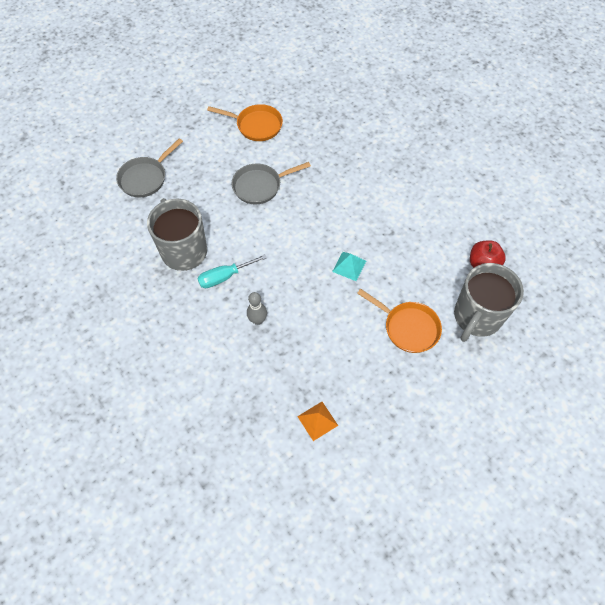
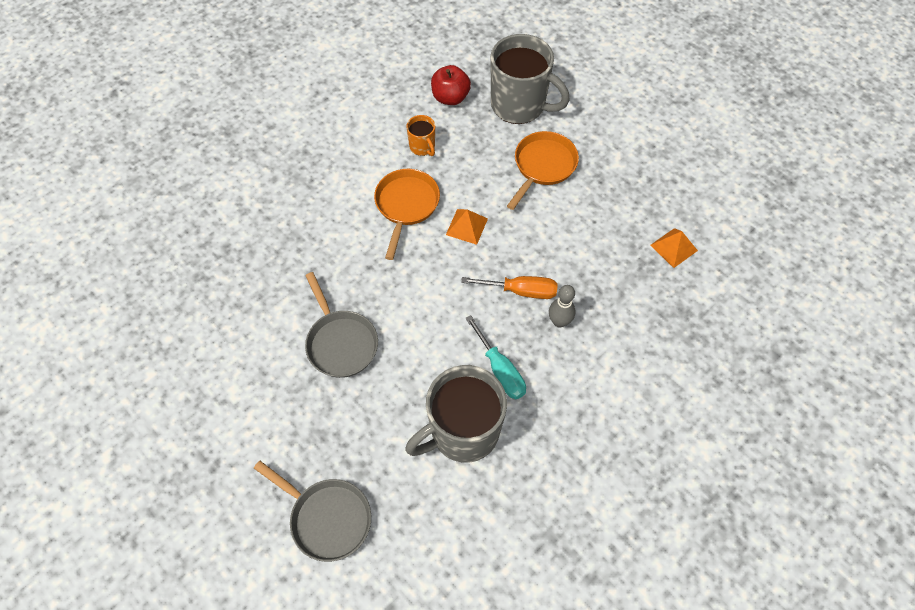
camera: 95 degrees left, 0 degrees up
(256, 125) = (219, 361): orange pan -> orange pan (406, 205)
(287, 297) = (520, 291): none -> orange screwdriver
(349, 266) = (467, 226): turquoise pyramid -> orange pyramid
(428, 241) = (422, 147): none -> orange mug

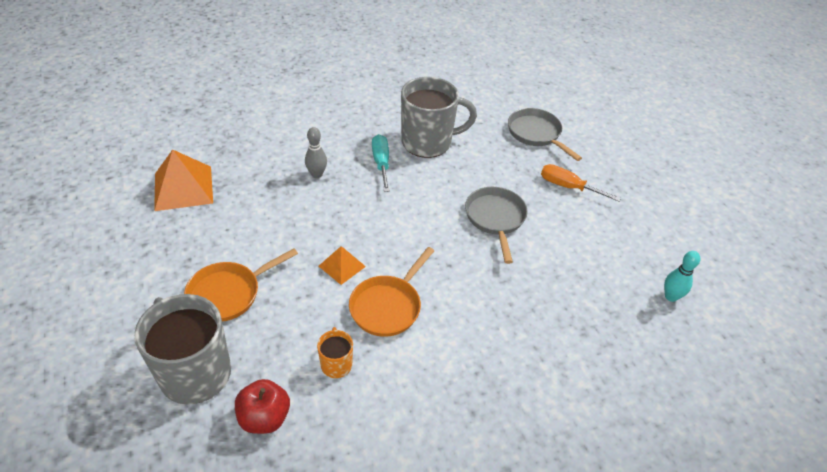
camera: 160 degrees left, 15 degrees down
(142, 317) = (671, 296): none -> turquoise bowling pin
(520, 291) = (330, 203): orange screwdriver -> orange screwdriver (568, 187)
(674, 247) = (183, 188): orange pyramid -> orange pyramid, size x1.80

